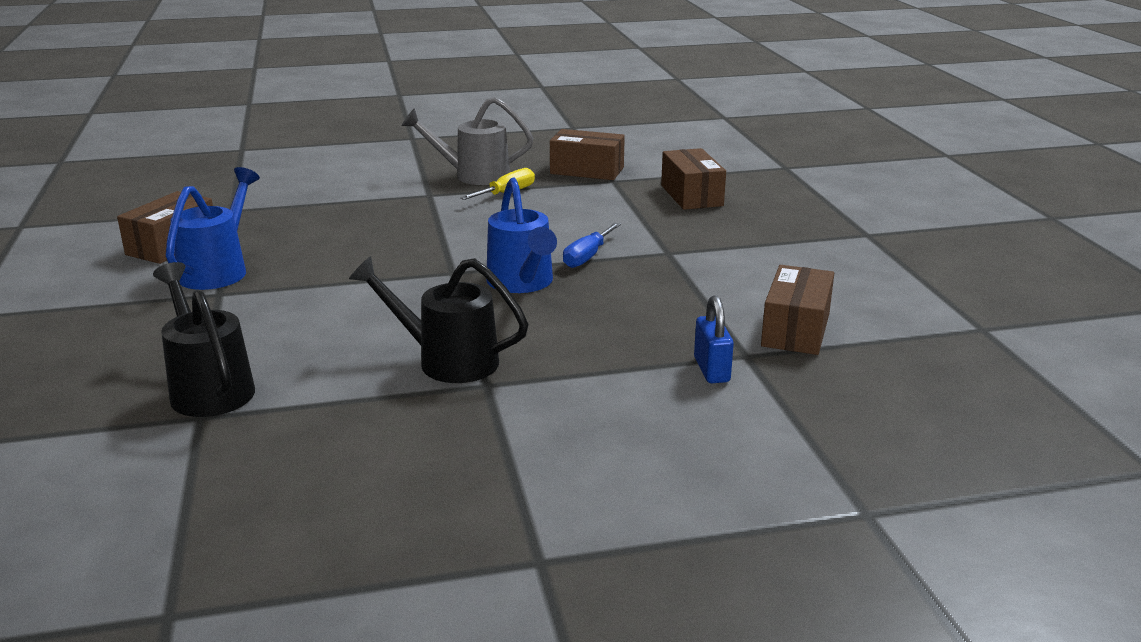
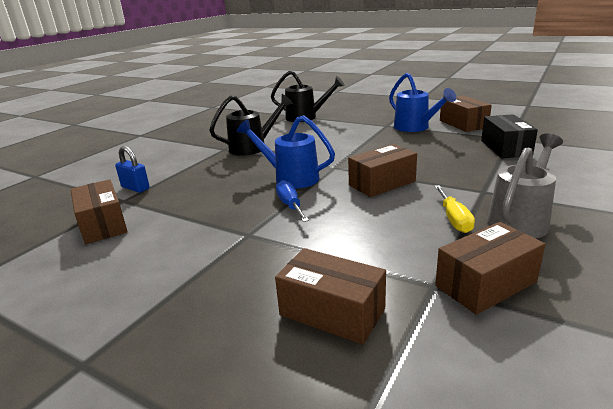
camera: 135 degrees right, 0 degrees up
(276, 206) = (505, 148): none -> black box
(468, 235) = (382, 183): none -> brown box

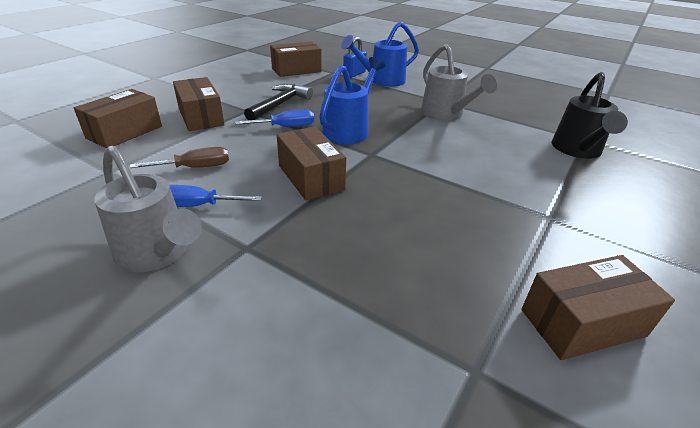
camera: 90 degrees right, 10 degrees up
(229, 217) = (279, 104): none -> black hammer
(253, 147) = (445, 114): black watering can -> grey watering can
(395, 234) = (195, 167): none -> brown screwdriver
(415, 128) = (540, 246): blue watering can -> blue watering can (382, 81)
(454, 219) = (196, 205): yellow screwdriver -> blue screwdriver
(485, 284) = (84, 195): brown box -> brown box (201, 117)
(505, 148) = (413, 338): black box -> none

